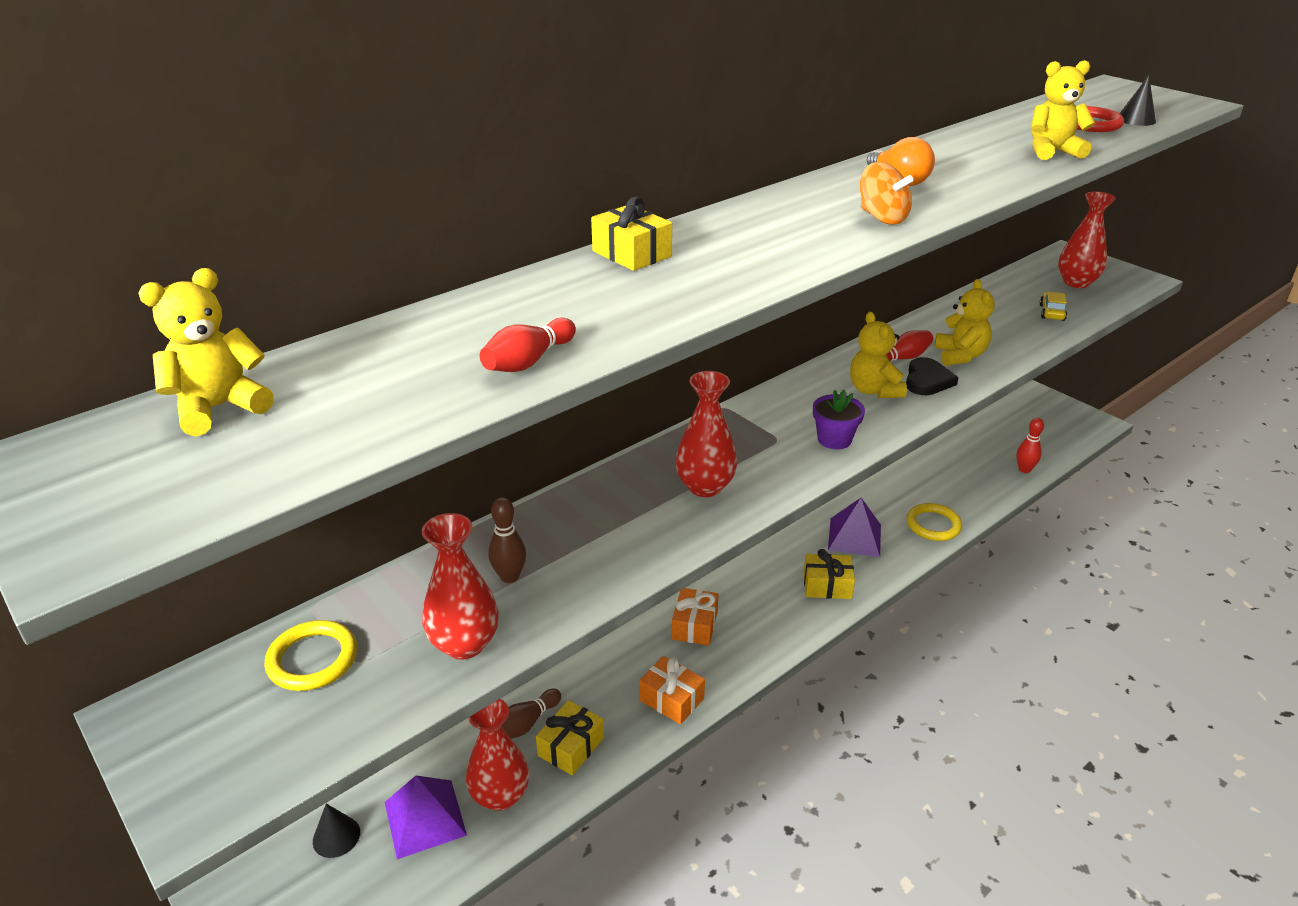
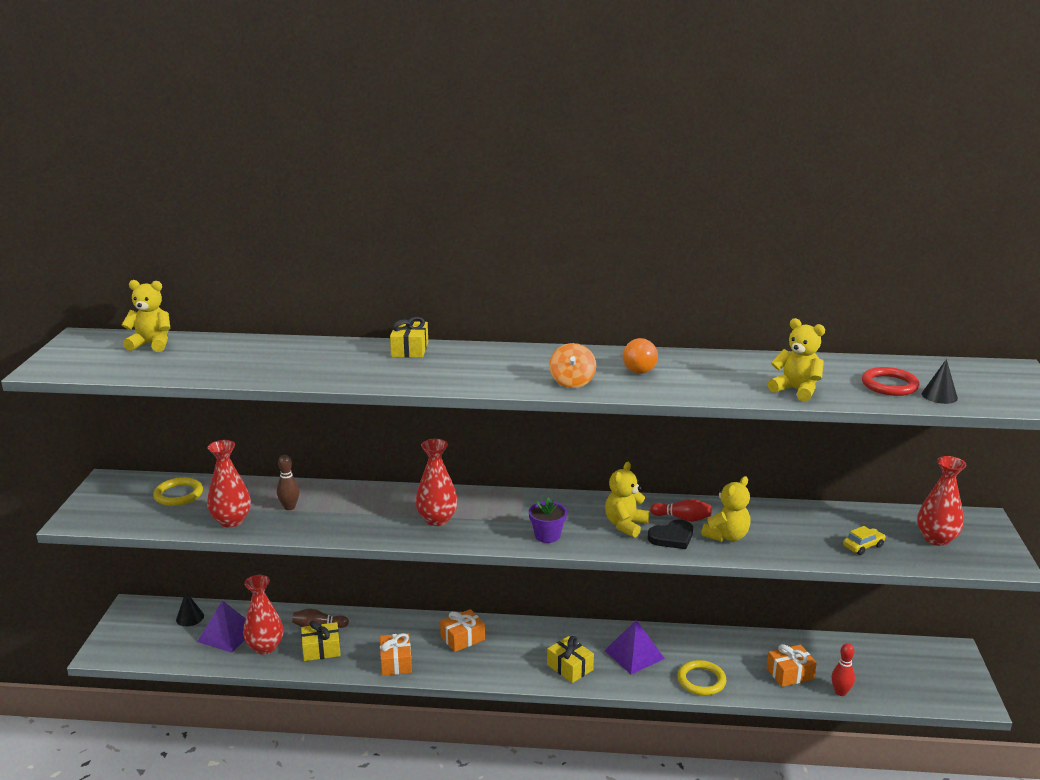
camera: 45 degrees right, 10 degrees down
(528, 361) = (268, 373): red bowling pin -> none
(975, 477) = (790, 673): none -> orange gift

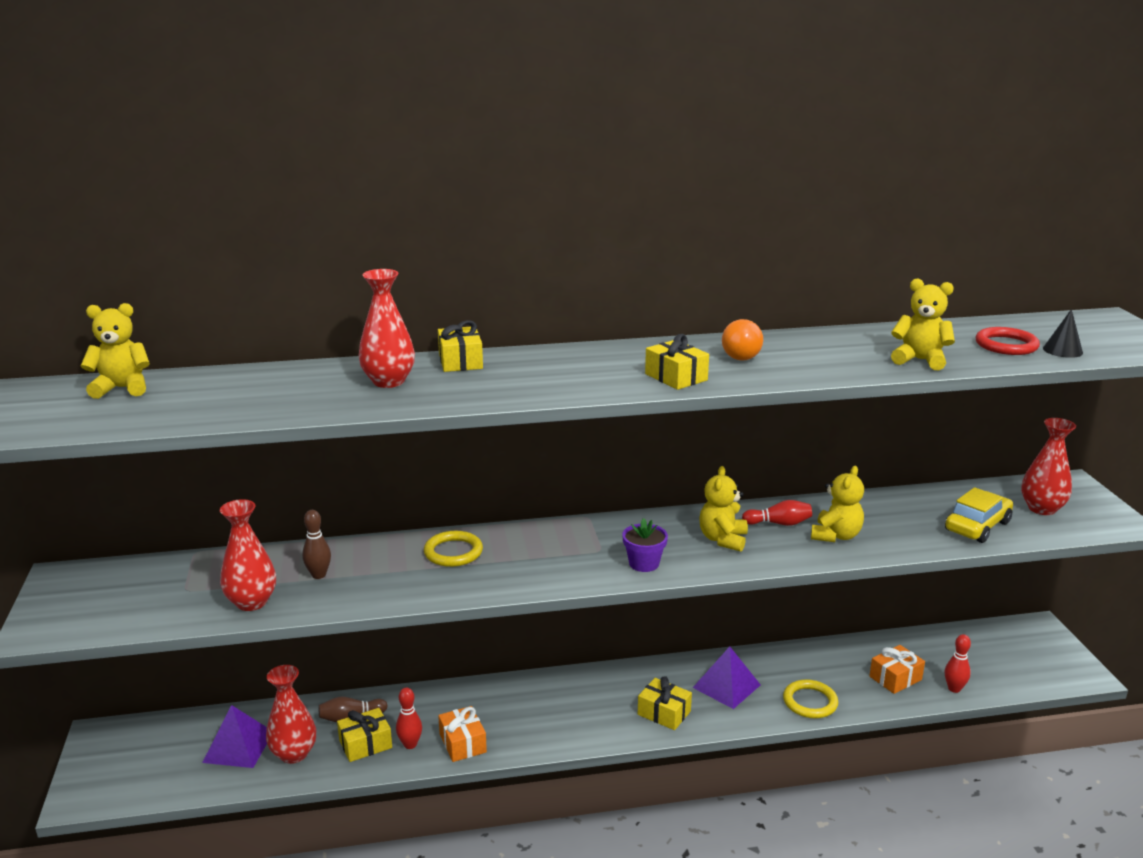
camera: 15 degrees left, 0 degrees up
(178, 494) = (166, 580): yellow ring -> yellow ring (453, 552)
(190, 617) = (181, 734): black cone -> none
(355, 656) = (410, 744): none -> red bowling pin
(437, 519) = (507, 564): red vase -> red vase (388, 381)
(462, 638) = (529, 701): orange gift -> none
(572, 382) = (676, 377): orange spinning top -> yellow gift
(672, 537) = (780, 545): black heart -> none
(863, 546) = (977, 526): yellow car -> yellow car, size x1.74

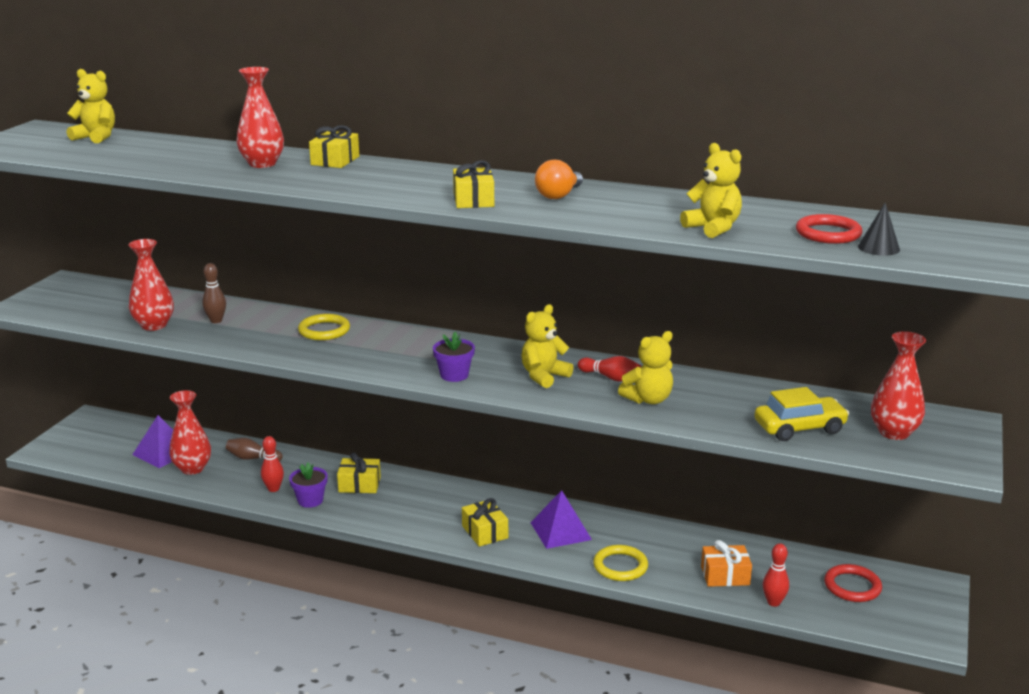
camera: 30 degrees right, 0 degrees up
(365, 744) = (244, 478): yellow gift -> yellow gift (359, 484)
(462, 743) = (310, 500): orange gift -> purple flower pot
(989, 651) = (852, 586): none -> red ring

